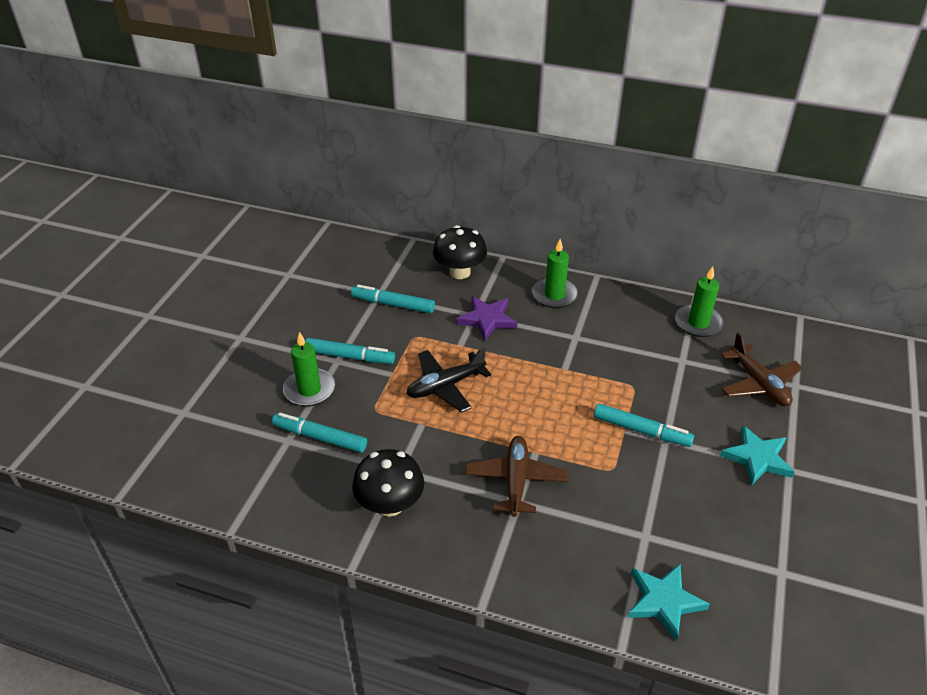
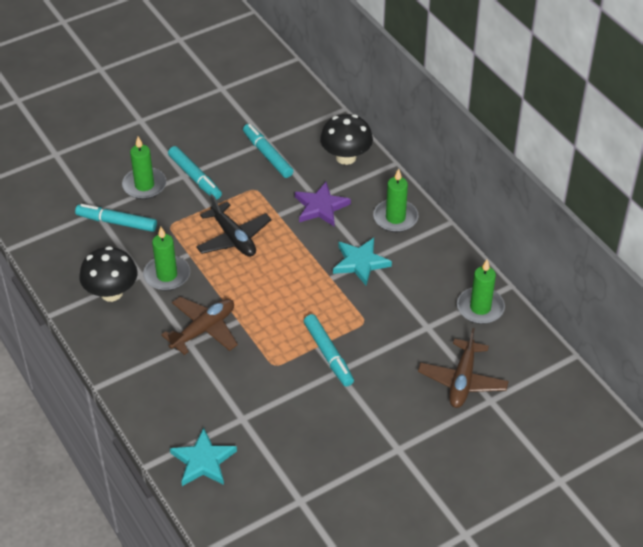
camera: 40 degrees right, 5 degrees up
(320, 437) = (116, 222): turquoise marker -> turquoise marker turned 45 degrees counterclockwise
(424, 454) = (167, 275): none -> green candle
(445, 386) = (233, 238): black plane -> black plane turned 135 degrees counterclockwise
(757, 458) = (385, 426): turquoise star -> turquoise star (360, 263)

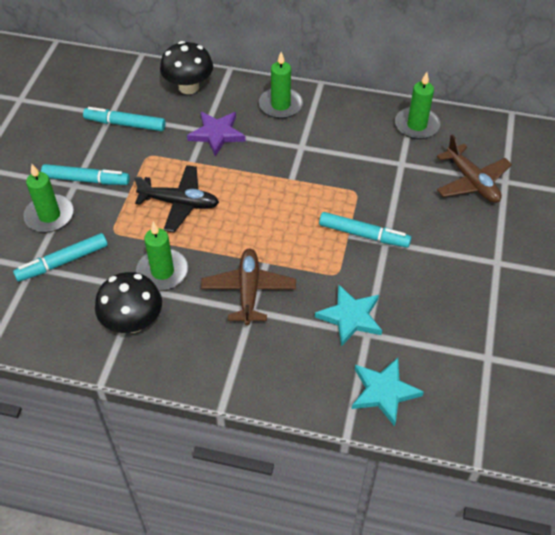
camera: 45 degrees left, 5 degrees up
(360, 263) = (298, 153): turquoise star -> turquoise star (350, 317)

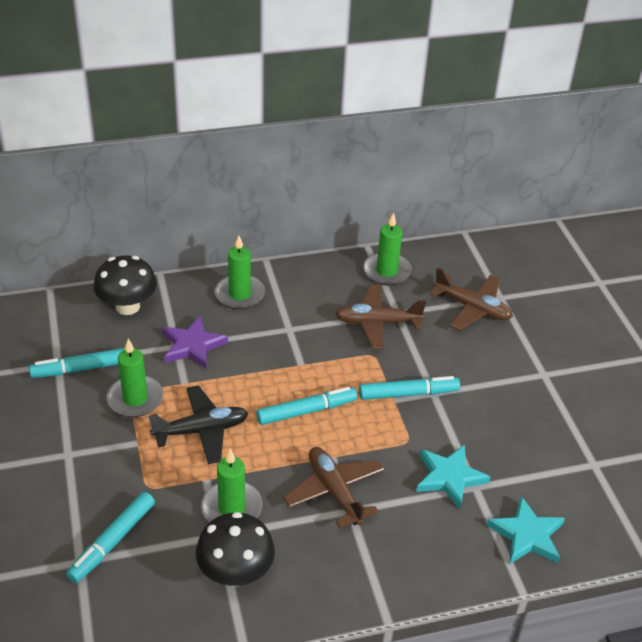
camera: 30 degrees left, 10 degrees down
(49, 215) = (61, 498): green candle -> green candle (135, 399)
(86, 180) = (78, 443): turquoise marker -> turquoise marker (306, 411)
(378, 166) = (377, 323): none -> brown plane

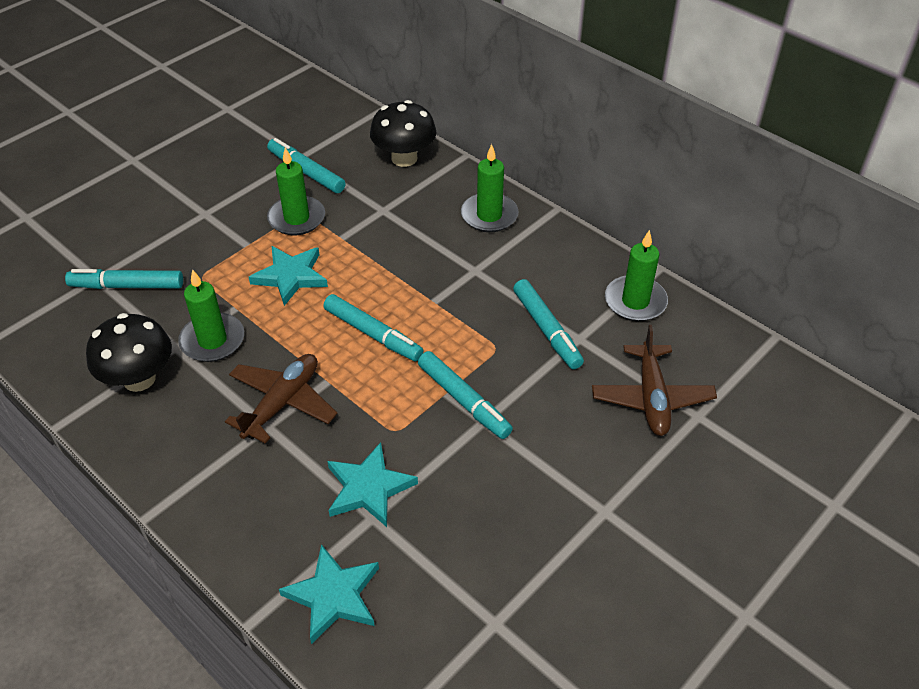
camera: 60 degrees right, 5 degrees up
(192, 345) = (392, 219): purple star -> none
(201, 431) = (291, 276): black plane -> turquoise star
(377, 323) = (547, 329): brown plane -> turquoise marker

